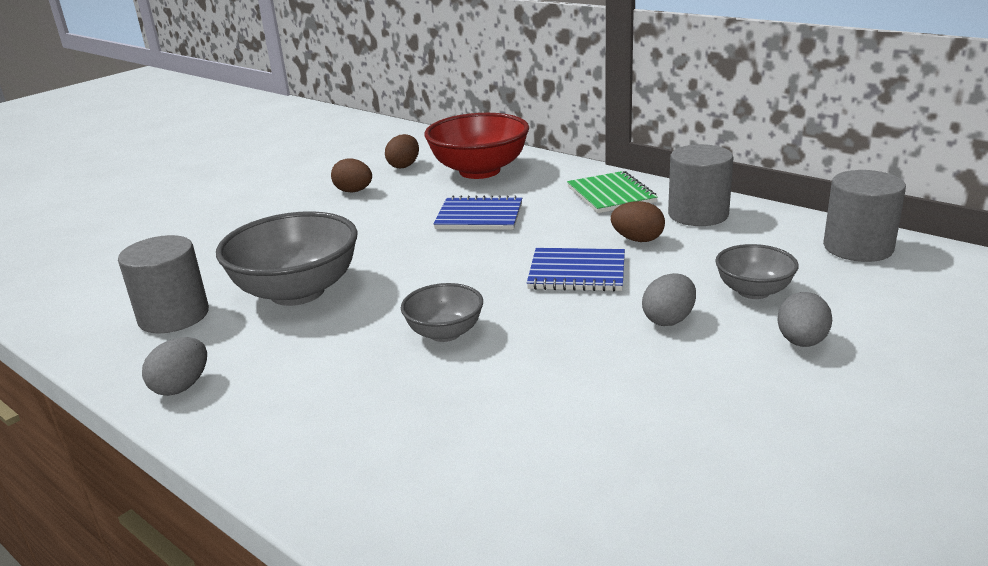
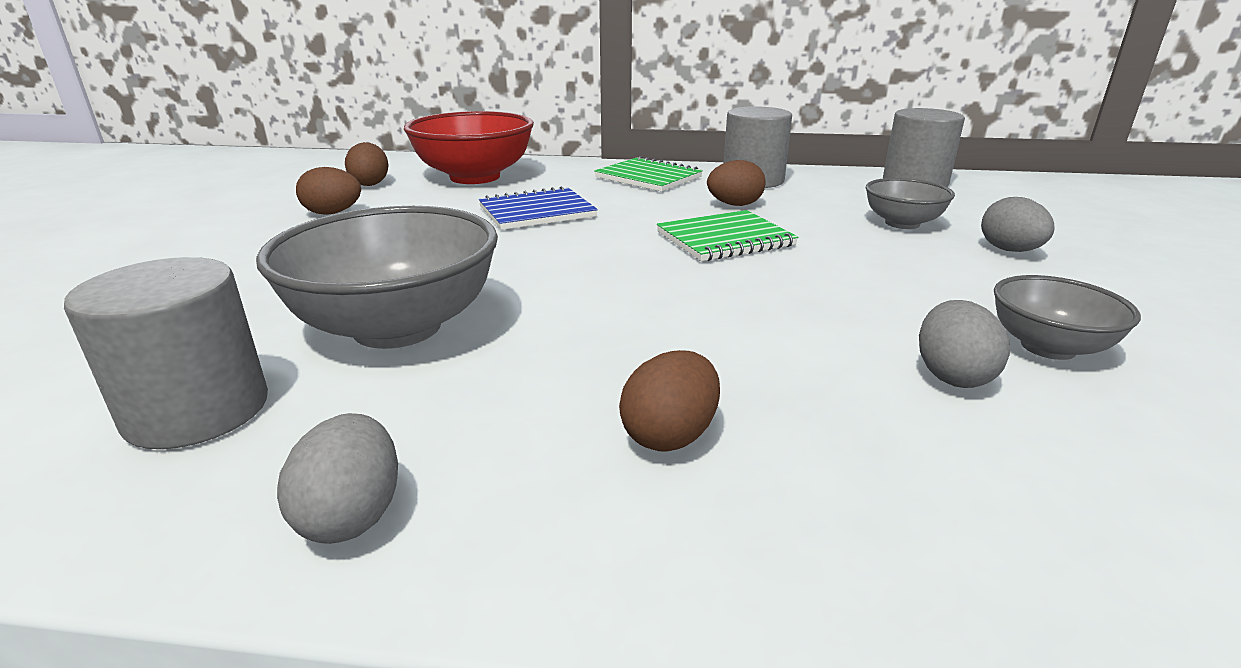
camera: 35 degrees left, 0 degrees up
(345, 398) = (670, 435): none -> brown egg
(445, 333) = (678, 323): grey bowl -> grey bowl (1048, 347)
(577, 272) = (725, 239): blue notebook -> green notebook
(669, 320) = (879, 258): grey egg -> grey egg (951, 376)

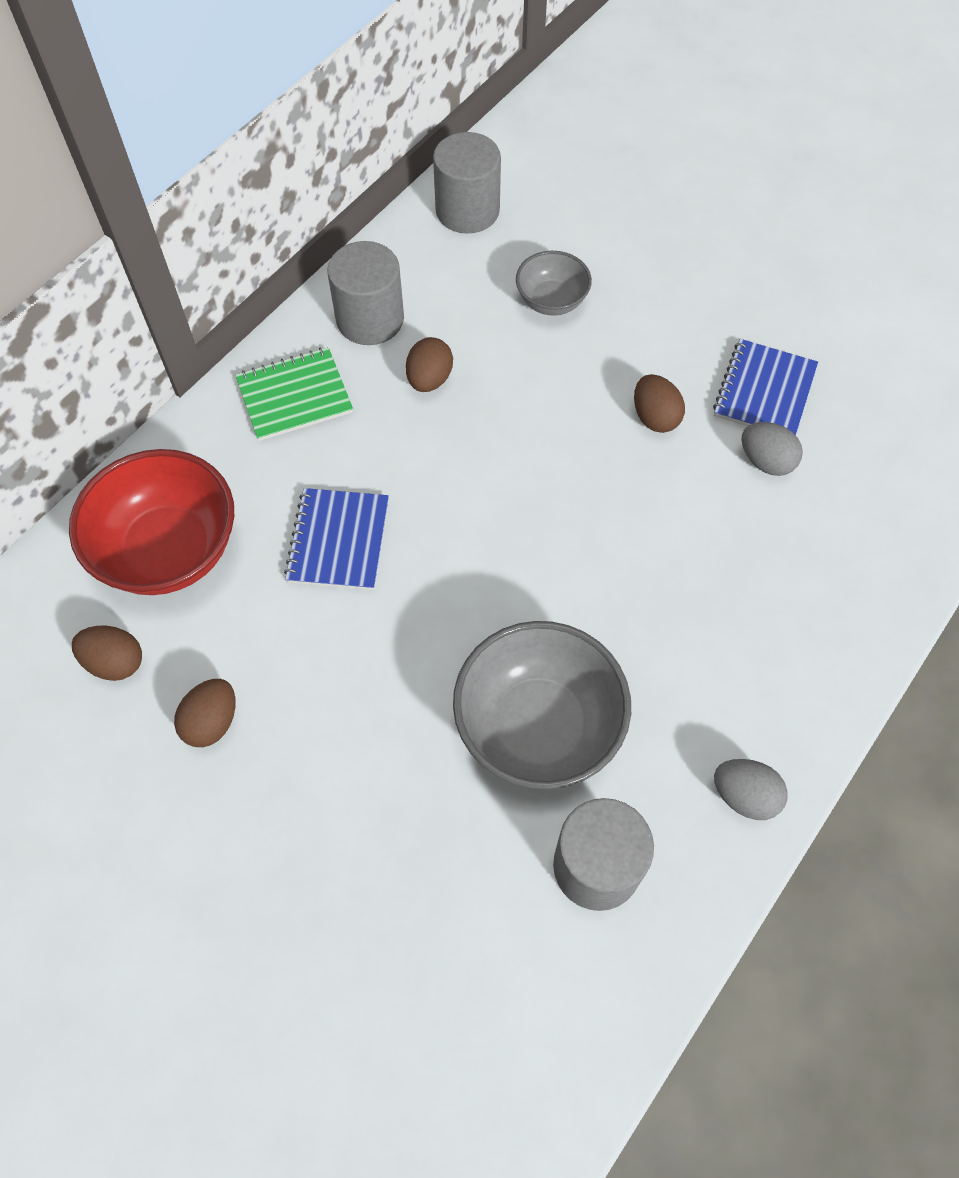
camera: 60 degrees left, 35 degrees up
(670, 435) = (750, 628): brown egg -> brown egg (655, 417)
(725, 239) = (505, 438): green notebook -> none
(1009, 250) = (640, 285): grey egg -> none
(1048, 347) = (764, 391): grey bowl -> blue notebook

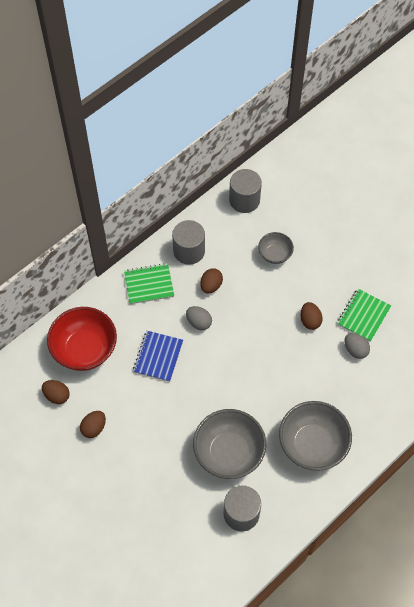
camera: 10 degrees right, 0 degrees up
(724, 676) = (312, 444): none -> grey bowl
(744, 796) = (308, 496): grey egg -> grey egg (199, 322)
(764, 391) = (363, 316): blue notebook -> green notebook

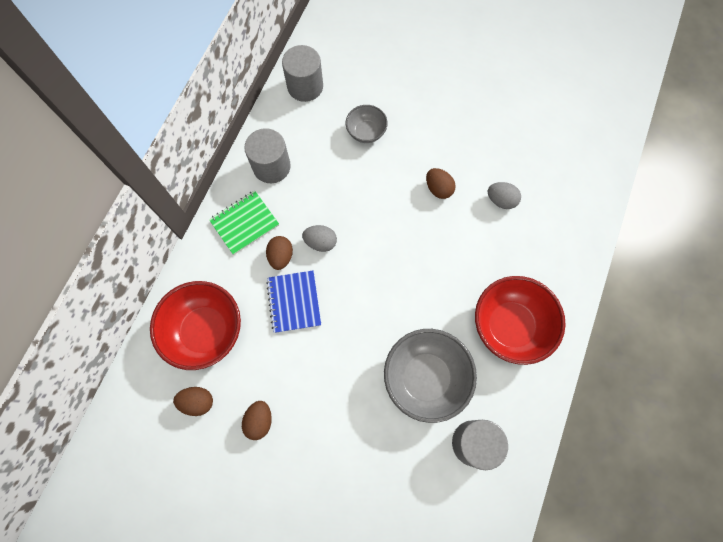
camera: 25 degrees left, 10 degrees up
(211, 286) = (314, 195): brown egg -> brown egg (281, 256)
(312, 444) = (509, 326): grey bowl -> red bowl
(363, 316) = (490, 160): green notebook -> none

